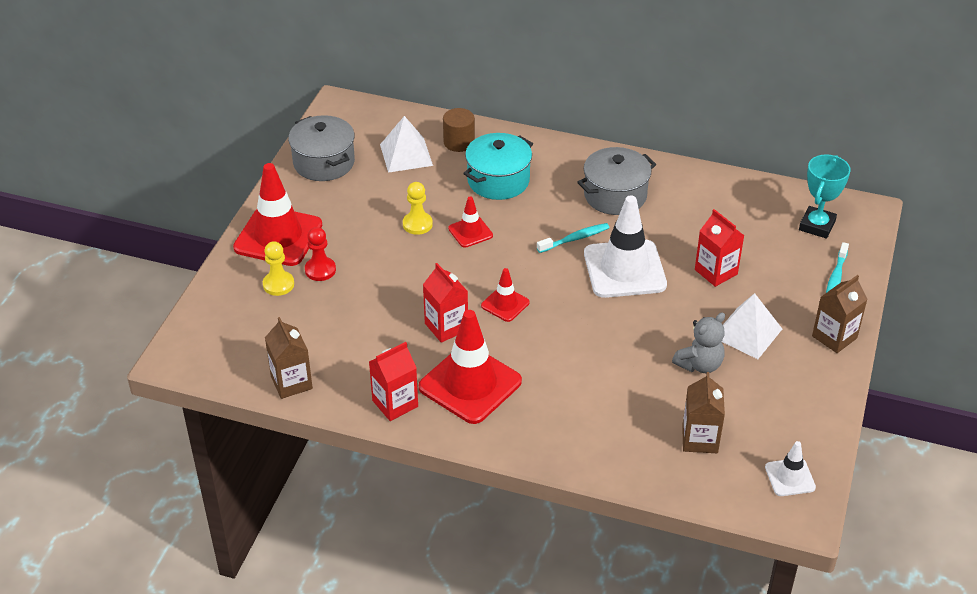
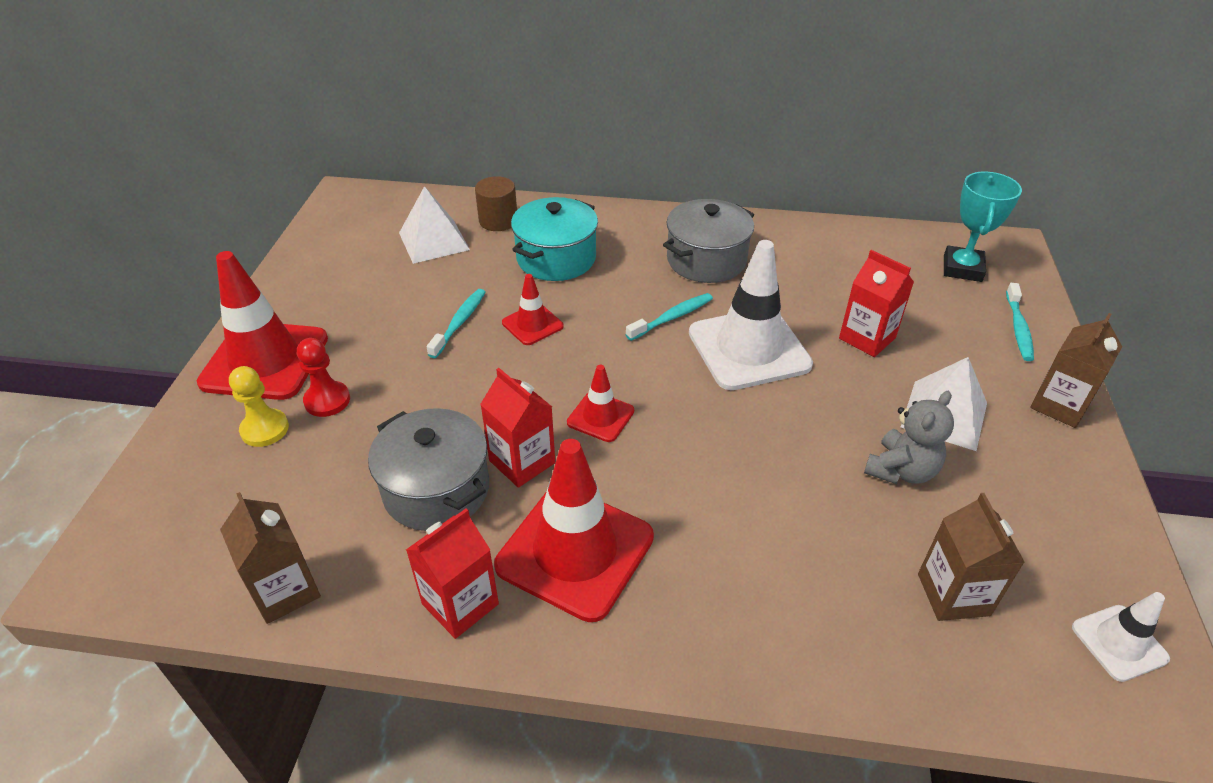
camera: 10 degrees left, 0 degrees up
(324, 162) = (327, 261): grey pot -> grey pot (436, 490)
(417, 224) = (459, 322): yellow pawn -> turquoise toothbrush

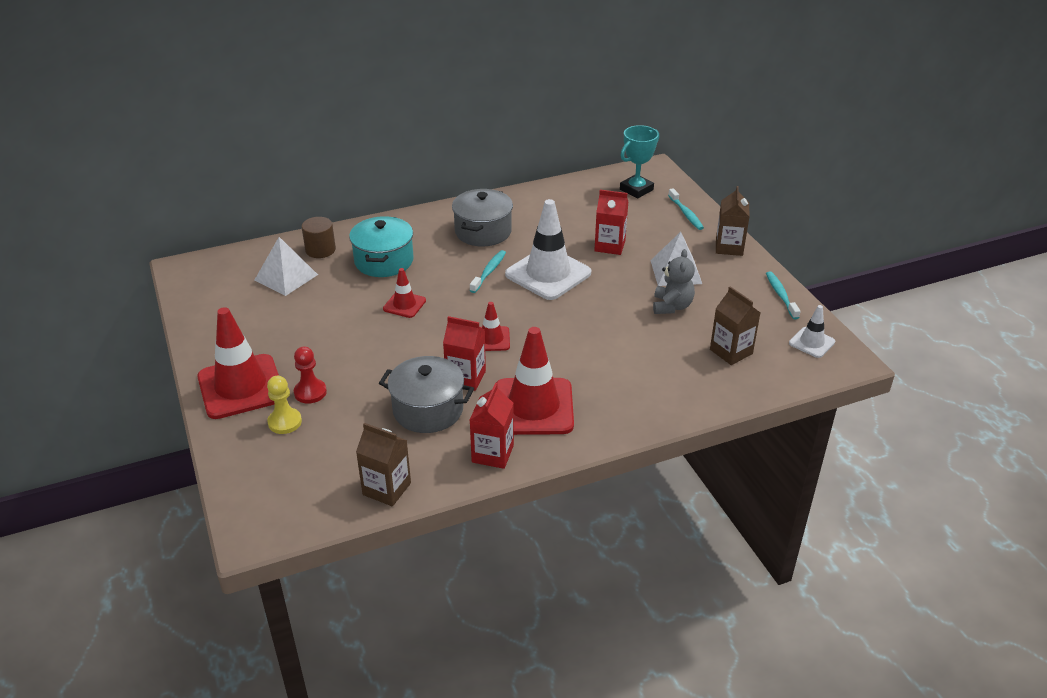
camera: 30 degrees left, 5 degrees down
(459, 322) = (355, 320): turquoise toothbrush -> turquoise toothbrush (781, 295)
(962, 268) = (636, 190): turquoise trophy -> turquoise trophy turned 60 degrees clockwise

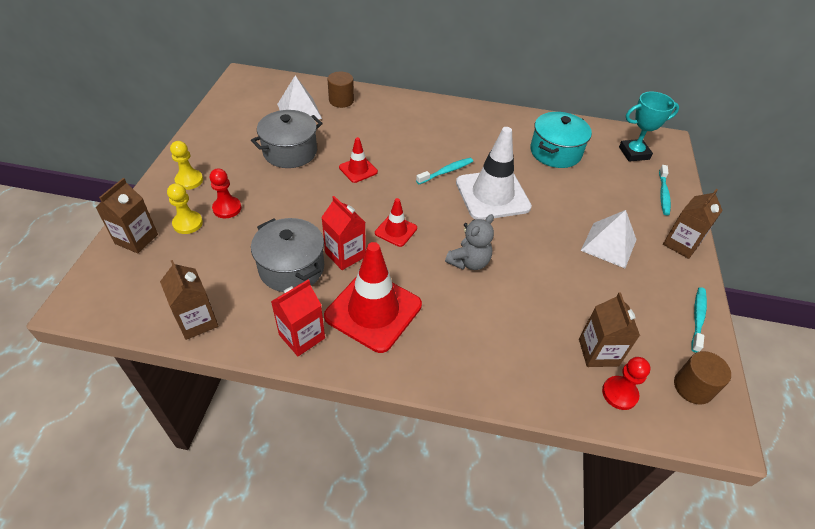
camera: 30 degrees right, 10 degrees up
(241, 387) = (189, 180): red traffic cone -> yellow pawn
(247, 458) = (136, 239): none -> brown carton
(384, 261) = (376, 128): turquoise pot -> turquoise pot (555, 152)
(483, 231) = (472, 136): grey pot -> grey pot (290, 152)
(610, 246) = (567, 193): red carton -> none
(672, 306) = (577, 277): grey teddy bear -> grey teddy bear (469, 262)
(767, 371) = (619, 393): none -> red pawn
(811, 342) = (693, 387): white traffic cone -> brown cylinder

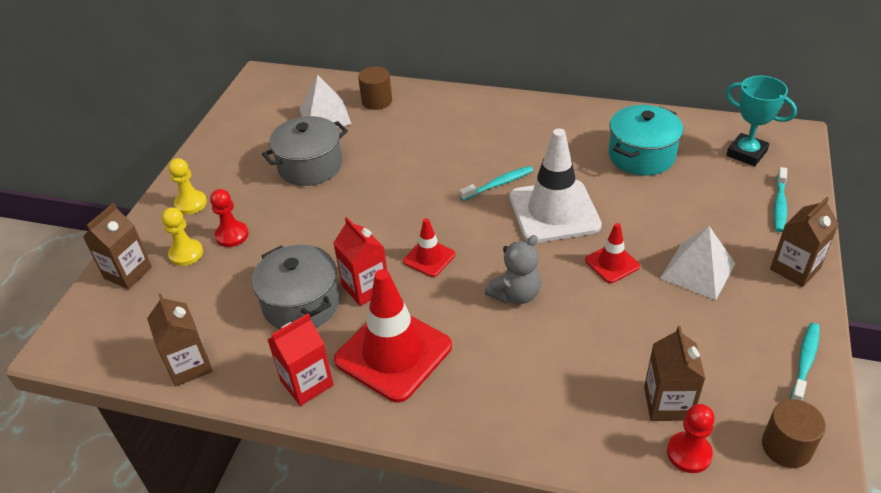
camera: 10 degrees right, 5 degrees down
(358, 170) = (390, 185): red traffic cone -> red traffic cone (612, 263)
(634, 153) = (746, 153): turquoise trophy -> turquoise trophy turned 45 degrees clockwise

